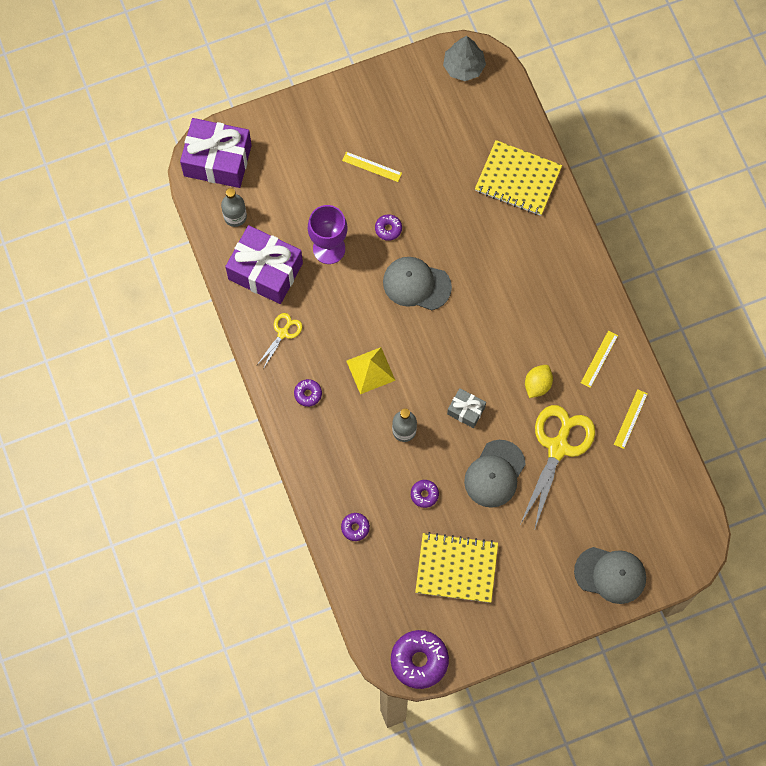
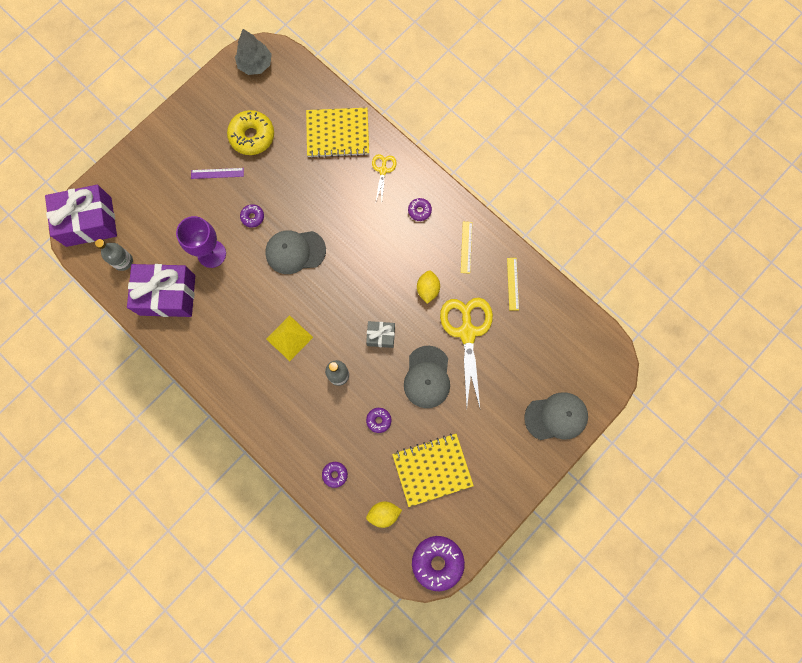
camera: 25 degrees left, 5 degrees up
(283, 333) = (204, 339): yellow scissors -> yellow scissors (383, 170)
(308, 394) = (247, 380): purple donut -> purple donut (419, 211)
(372, 166) = (217, 173): yellow ruler -> purple ruler
(387, 588) = (384, 513): none -> yellow lemon
(425, 143) = (252, 136): none -> yellow donut

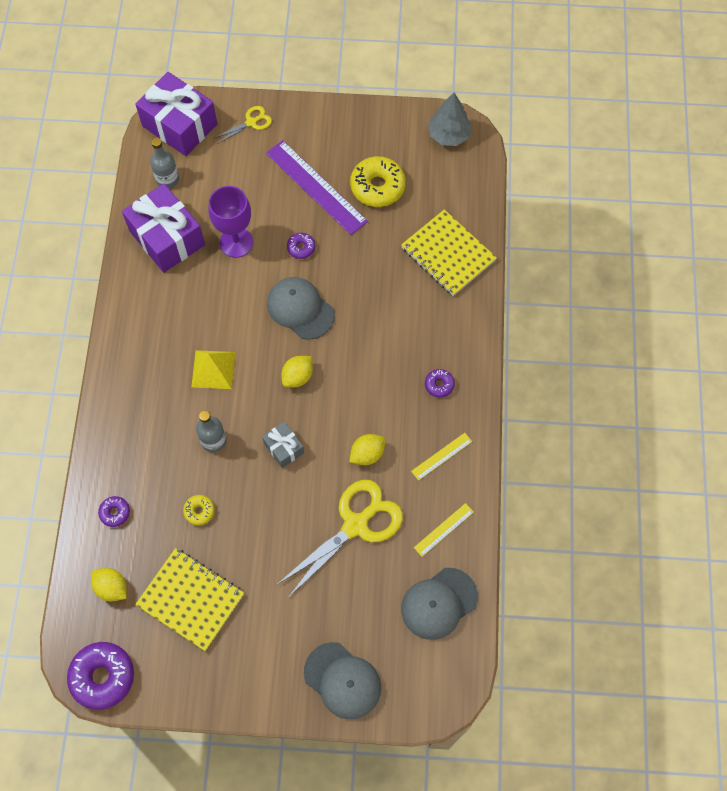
camera: 50 degrees right, 10 degrees down
(217, 173) = (316, 187): purple ruler -> purple ruler, size x2.06
(340, 290) = (298, 376): none -> yellow lemon
(378, 420) = (199, 511): purple donut -> yellow donut
(383, 170) = (449, 321): yellow scissors -> yellow scissors (251, 122)
(427, 377) = (279, 522): grey cap -> grey cap (439, 603)

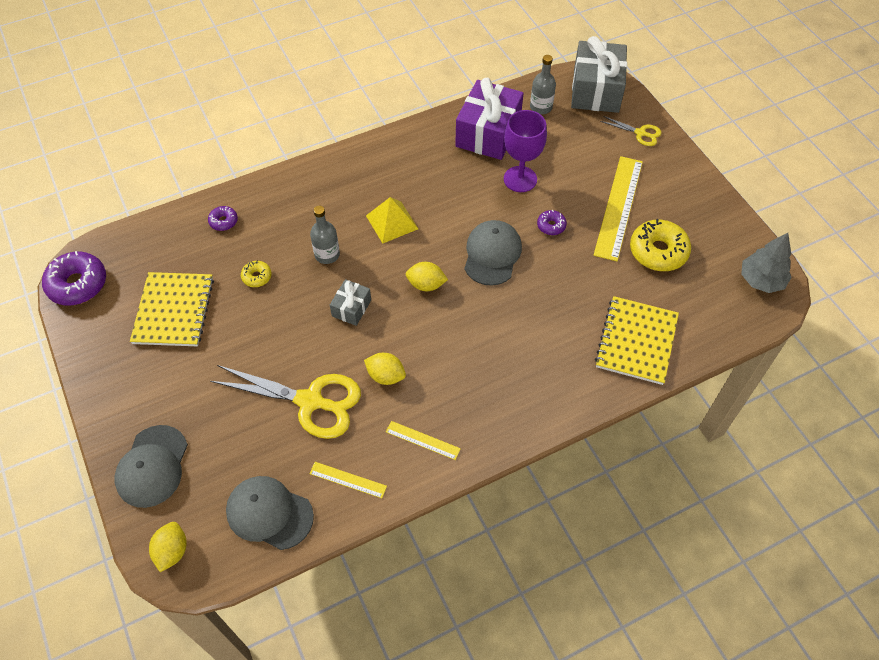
camera: 60 degrees right, 10 degrees down
(112, 587) = (157, 252): yellow lemon -> yellow lemon (172, 551)
(179, 125) = (596, 90): purple gift -> grey gift
(316, 187) = (618, 207): purple ruler -> yellow ruler
(439, 385) = (495, 401): purple donut -> none

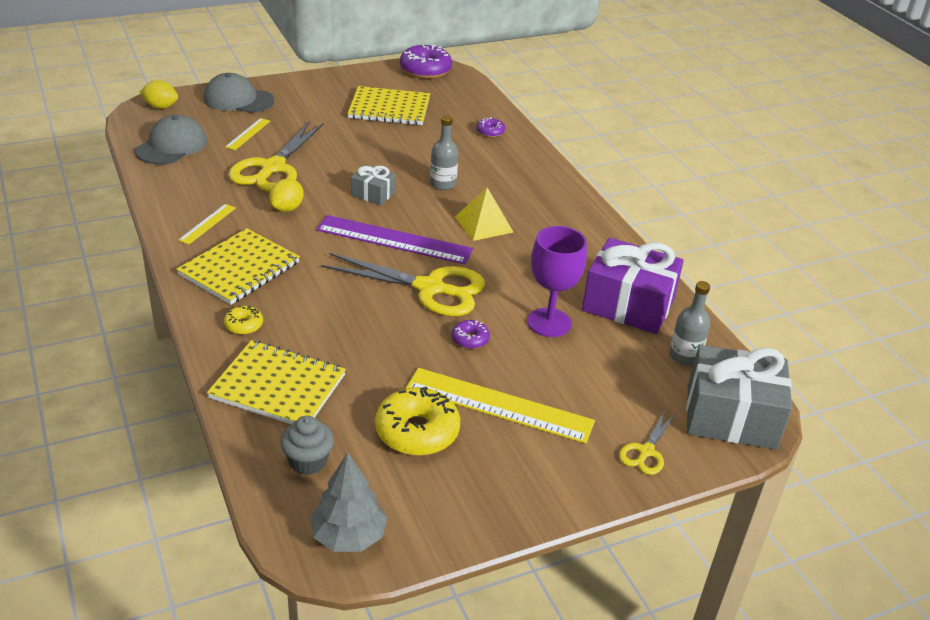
camera: 90 degrees right, 20 degrees down
(257, 277) = (420, 146): yellow donut -> yellow donut (244, 325)
(348, 480) = (184, 182): yellow ruler -> yellow ruler (248, 134)
(426, 285) = (394, 240): yellow lemon -> purple ruler
(491, 397) = (239, 269): none -> yellow notebook
(492, 254) = (430, 288): grey cap -> yellow scissors
(706, 311) = (308, 461): none -> grey cupcake

